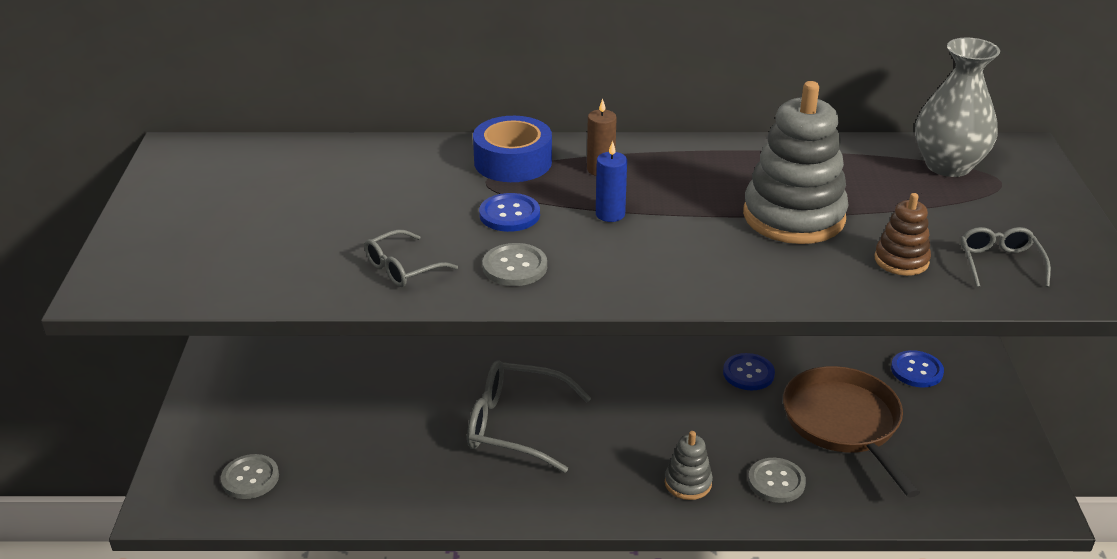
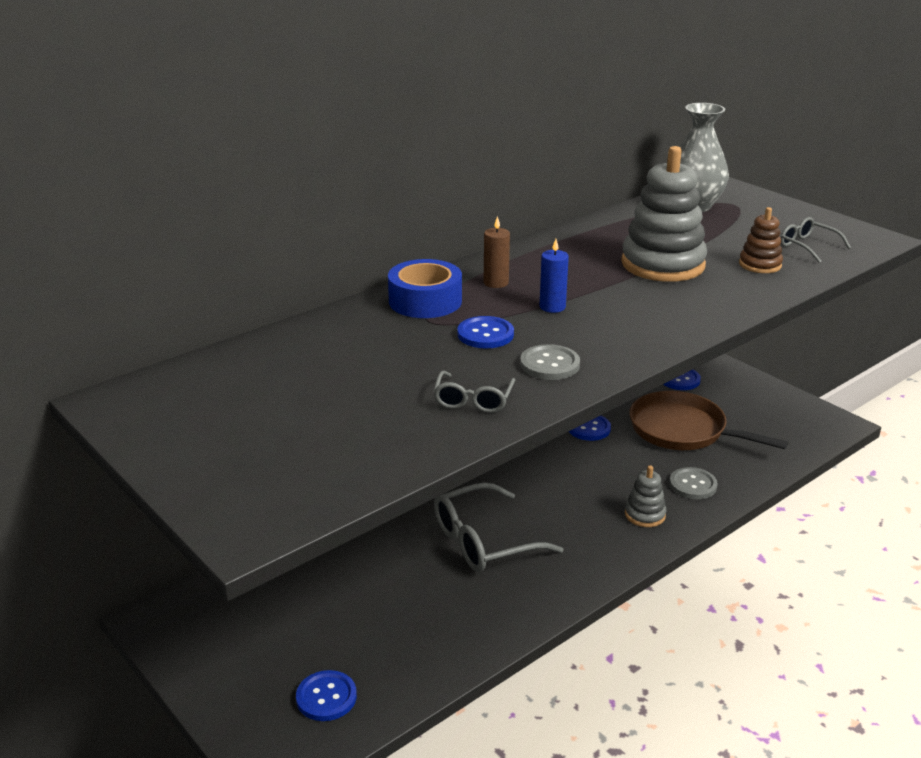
camera: 40 degrees left, 5 degrees down
(250, 478) = (326, 697): grey button -> blue button

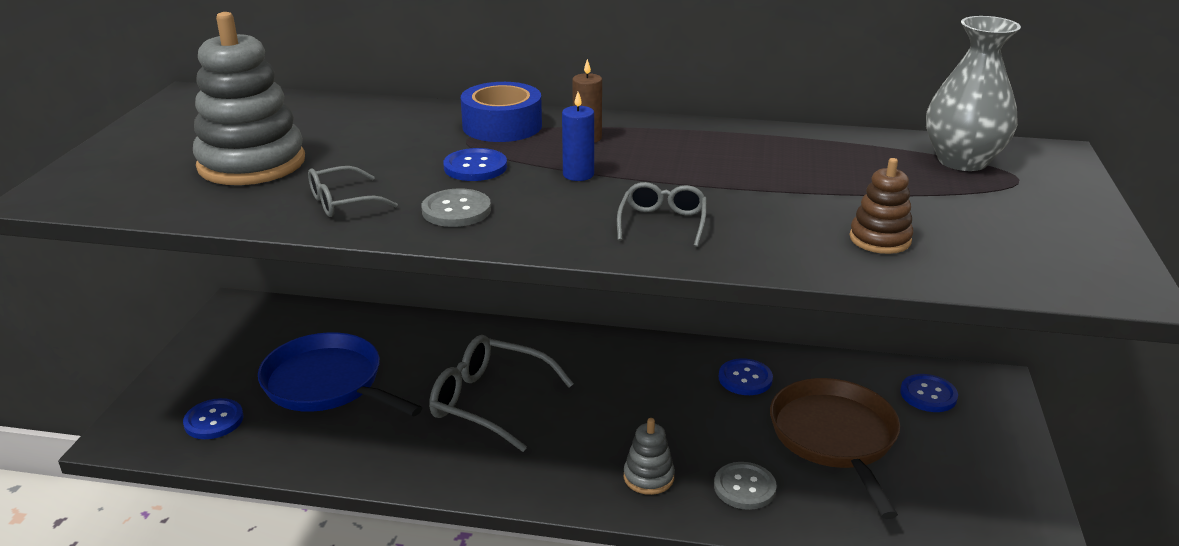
camera: 50 degrees right, 0 degrees up
(356, 611) = (328, 384): none -> blue pan
(663, 264) = (773, 191): grey stacking toy -> grey stacking toy (252, 163)
(808, 246) = (995, 252): grey glasses -> grey glasses (662, 223)

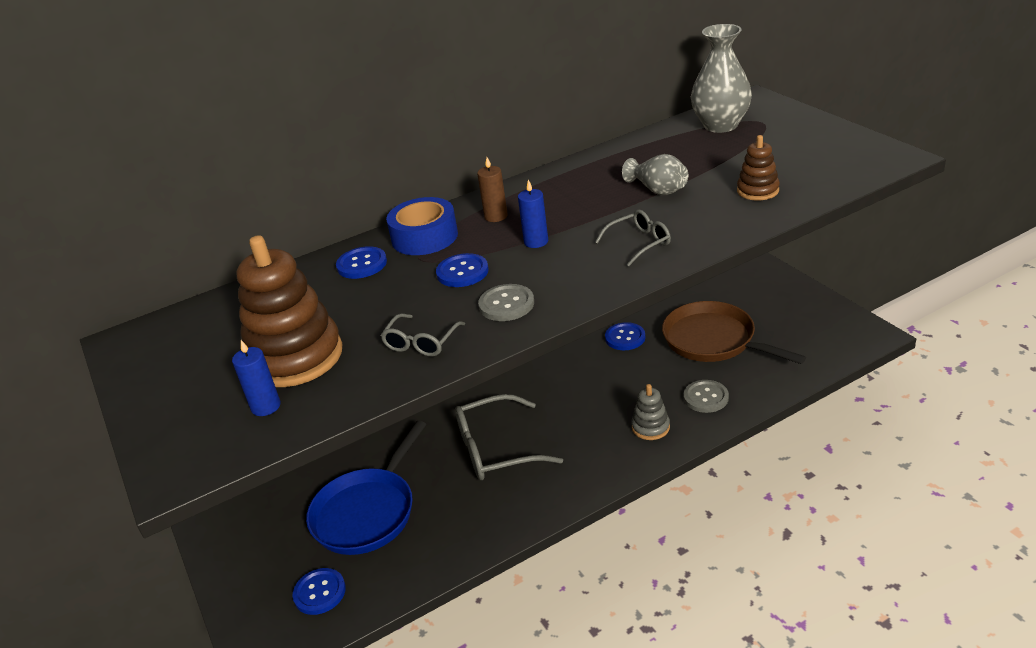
camera: 35 degrees left, 5 degrees up
(171, 186) = (266, 406): none -> blue candle
(252, 163) = (295, 357): grey stacking toy -> brown stacking toy
(328, 384) = (367, 512): blue pan -> blue pan turned 60 degrees counterclockwise
(662, 223) = (638, 243): grey glasses -> grey glasses turned 90 degrees clockwise
(774, 188) = (658, 190): none -> grey vase
(928, 395) = (727, 287): blue button -> blue button (362, 264)

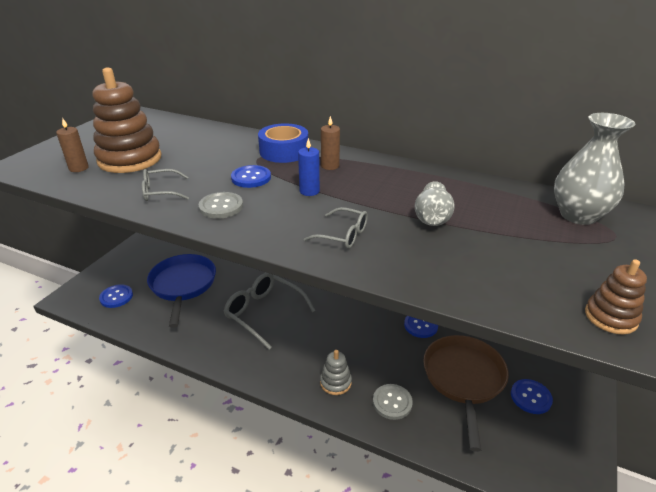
camera: 50 degrees right, 0 degrees up
(266, 406) = (78, 168): blue candle -> brown candle
(362, 264) = (238, 144): blue button -> blue button (530, 397)
(367, 512) = (183, 285): blue pan -> blue pan turned 90 degrees clockwise
(757, 190) = (487, 271): brown stacking toy -> brown stacking toy (610, 317)

